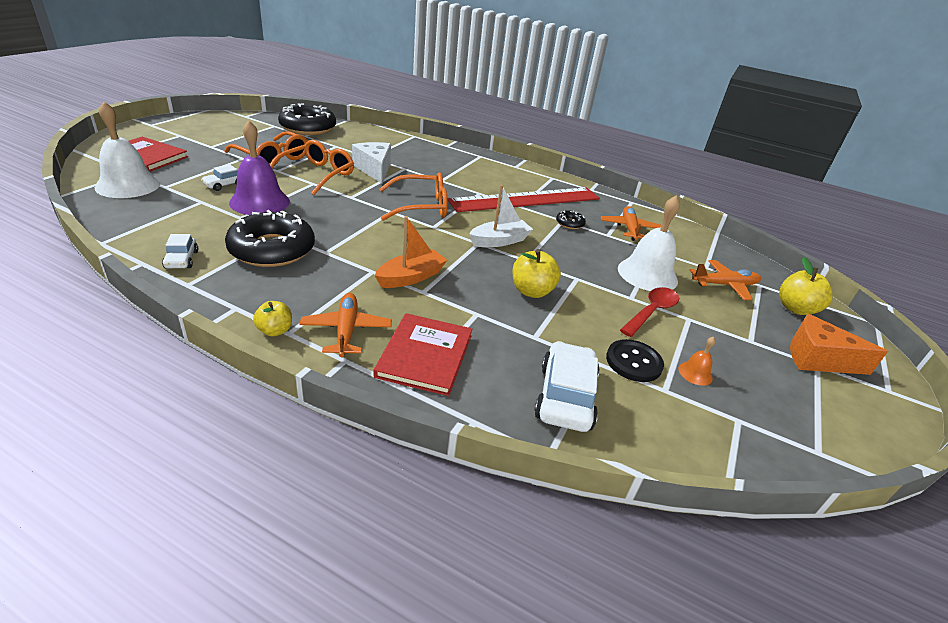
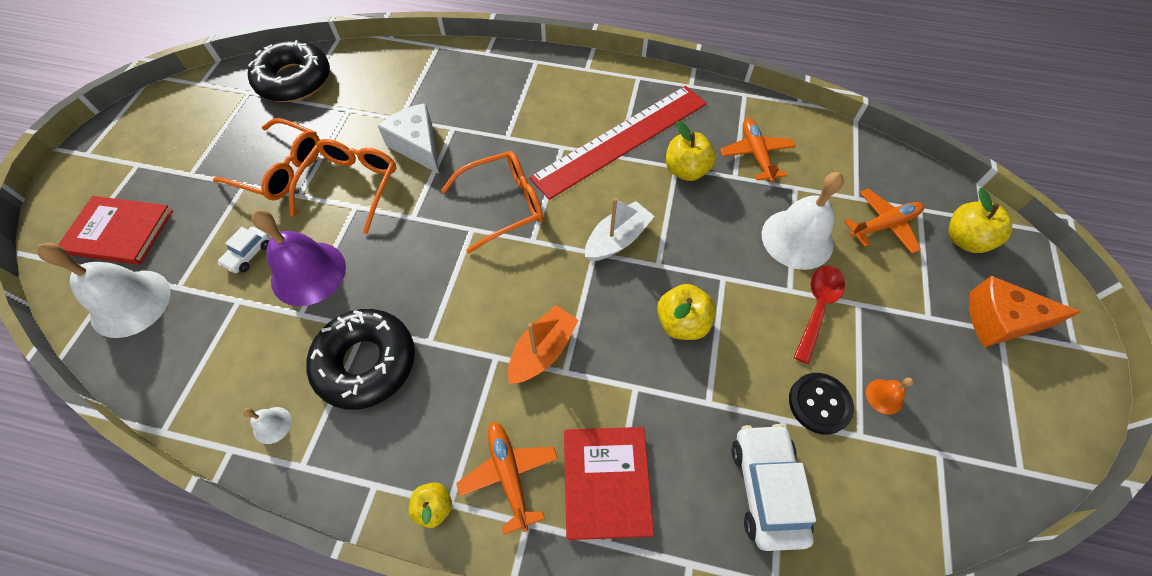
camera: 10 degrees left, 25 degrees up
(181, 260) = (272, 425): white car -> white bell
(570, 223) = (686, 170): black donut -> yellow apple

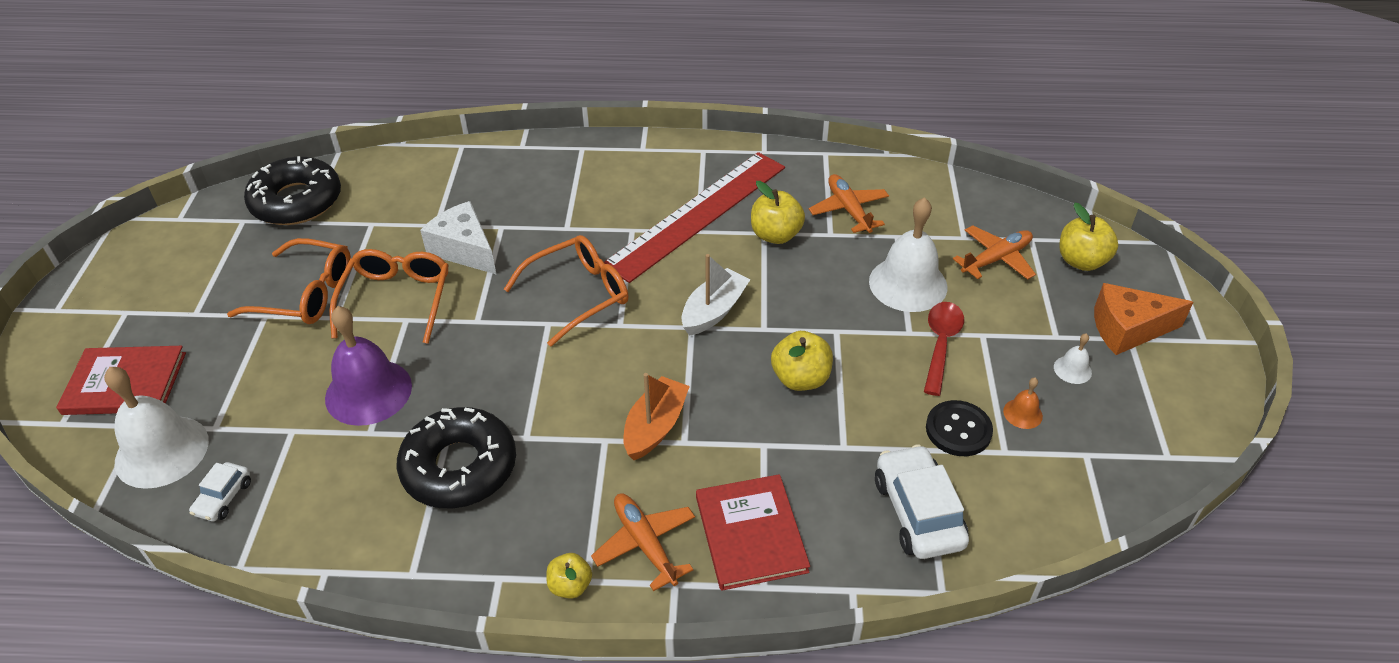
camera: 10 degrees left, 15 degrees down
(248, 254) = (291, 383): white car -> white car (223, 498)
(272, 425) = (367, 541): white bell -> white bell (1072, 369)

